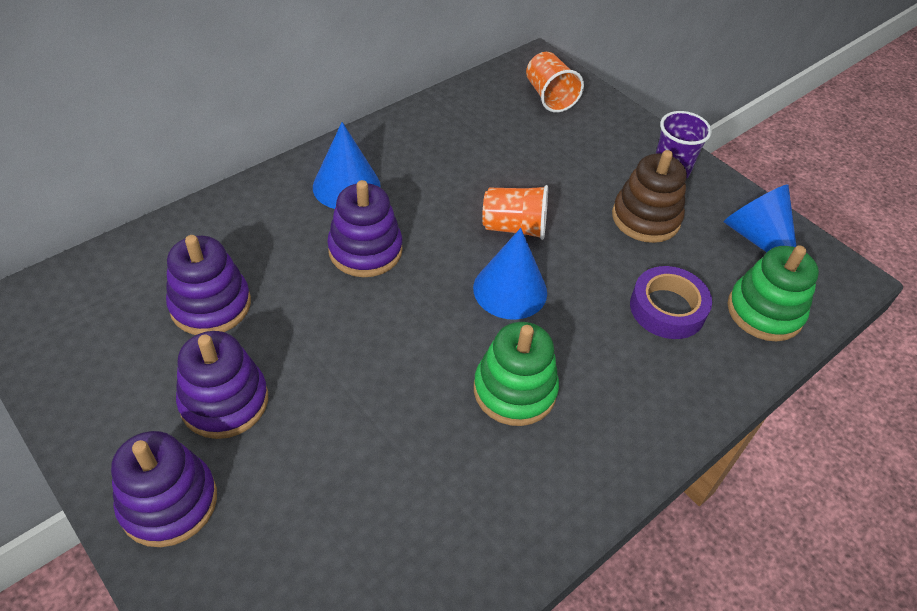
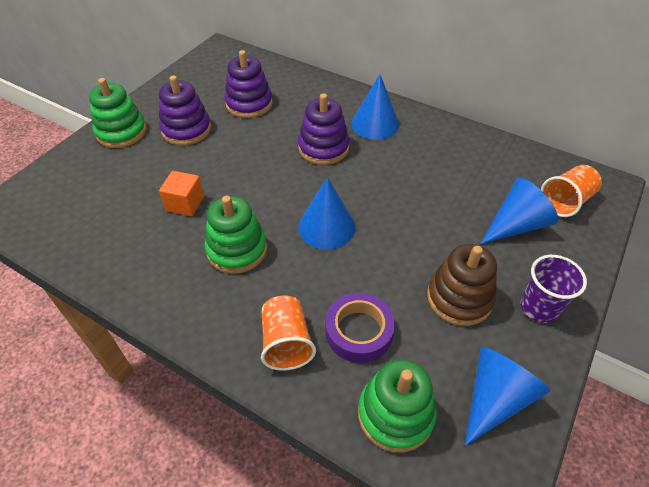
camera: 75 degrees right, 0 degrees up
(169, 502) = (121, 132): purple stacking toy -> green stacking toy
(401, 434) = (185, 203): none -> orange cube
(514, 227) = (391, 214): orange cup -> orange cup (286, 342)
(567, 142) = (516, 225): none -> blue cone

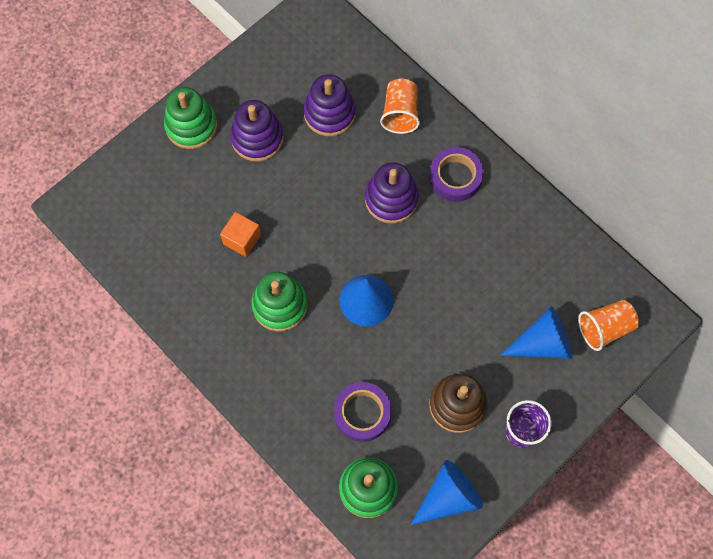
camera: 15 degrees right, 20 degrees up
(286, 342) = (301, 408): orange cup -> orange cup (400, 113)
(375, 124) = (455, 177): blue cone -> purple tape

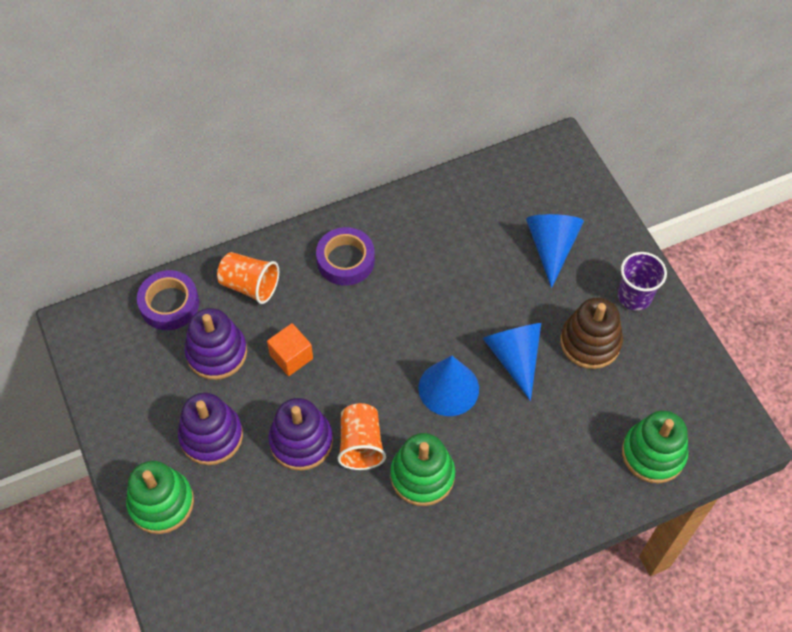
camera: 70 degrees left, 10 degrees down
(242, 239) = (328, 491): orange cube -> orange cube (291, 357)
(362, 413) = (571, 433): purple tape -> purple tape (169, 304)
(391, 199) = (344, 327): purple stacking toy -> purple stacking toy (301, 441)
(448, 497) = (682, 382): blue cone -> blue cone (514, 357)
(604, 328) = (554, 192): orange cup -> orange cup (361, 444)

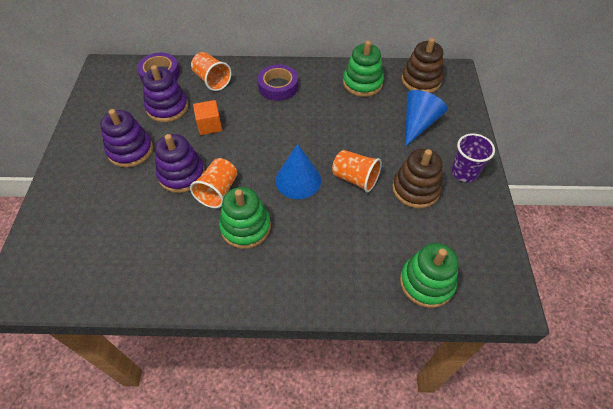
camera: 25 degrees right, 5 degrees down
(161, 503) = (73, 176): green stacking toy -> green stacking toy (362, 83)
(514, 357) = (355, 178): blue cone -> orange cup
(524, 178) = (421, 80): none -> brown stacking toy

